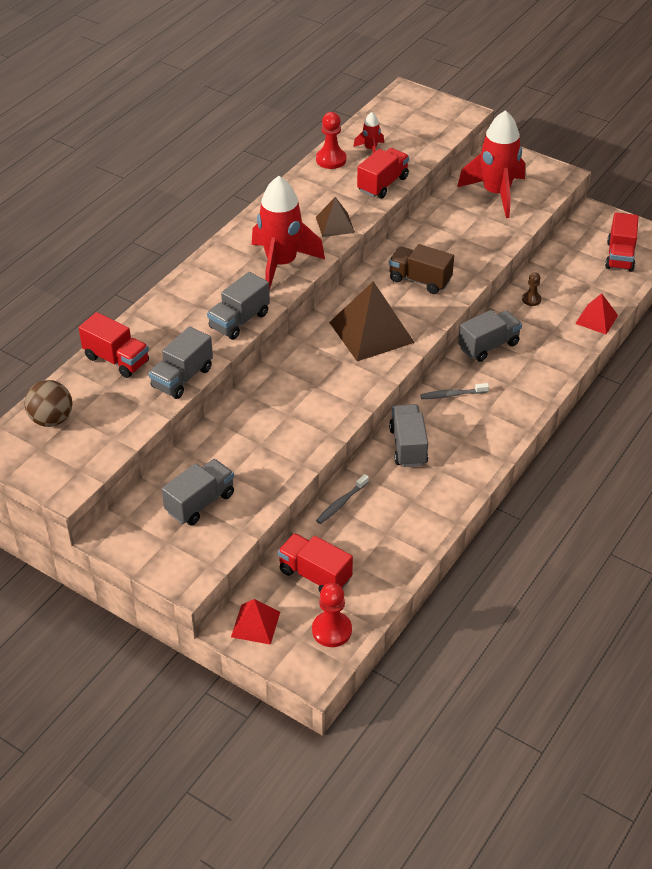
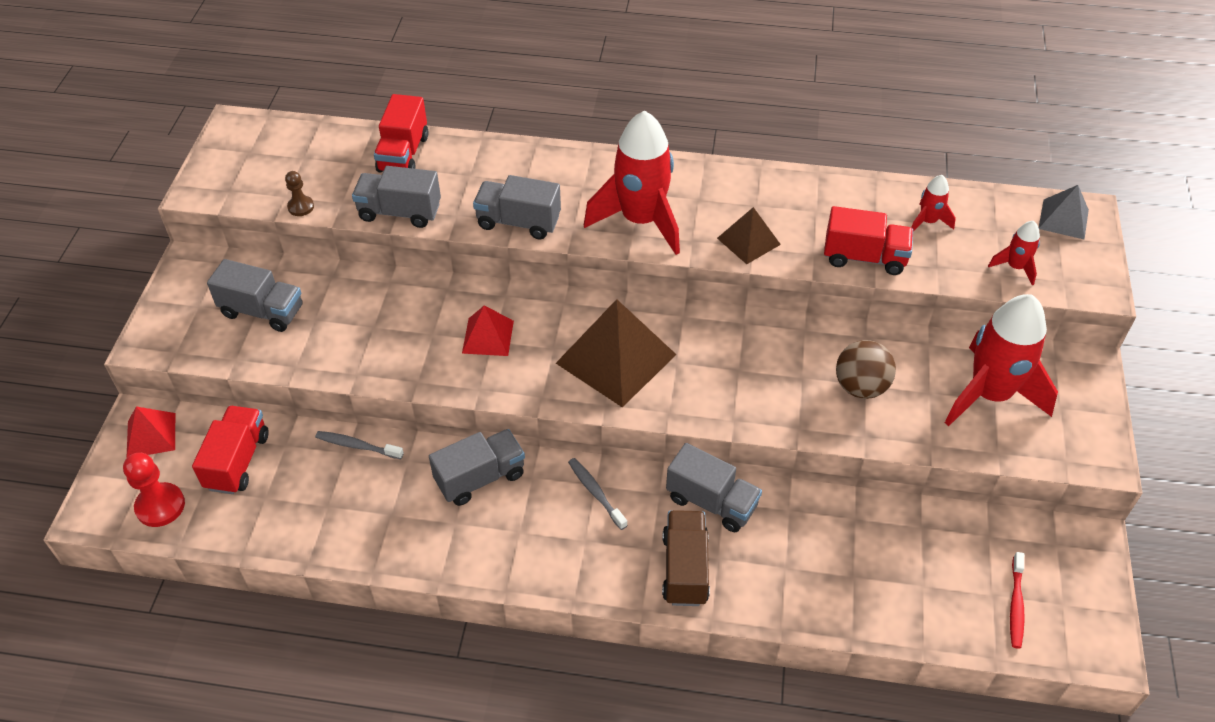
camera: 65 degrees right, 5 degrees up
(52, 419) = (292, 144): brown ball -> brown ball (860, 387)
(331, 160) = (875, 193): red pawn -> none
(404, 101) = (1063, 219): none -> grey pyramid
(420, 280) = (745, 372): brown truck -> brown truck (685, 569)
(430, 133) = (1015, 267): none -> red rocket
(531, 299) = (838, 521): brown pawn -> brown pawn (301, 207)
(596, 319) = (850, 616): red pyramid -> red pyramid (488, 337)
(620, 256) = (1016, 605): red truck -> red toothbrush

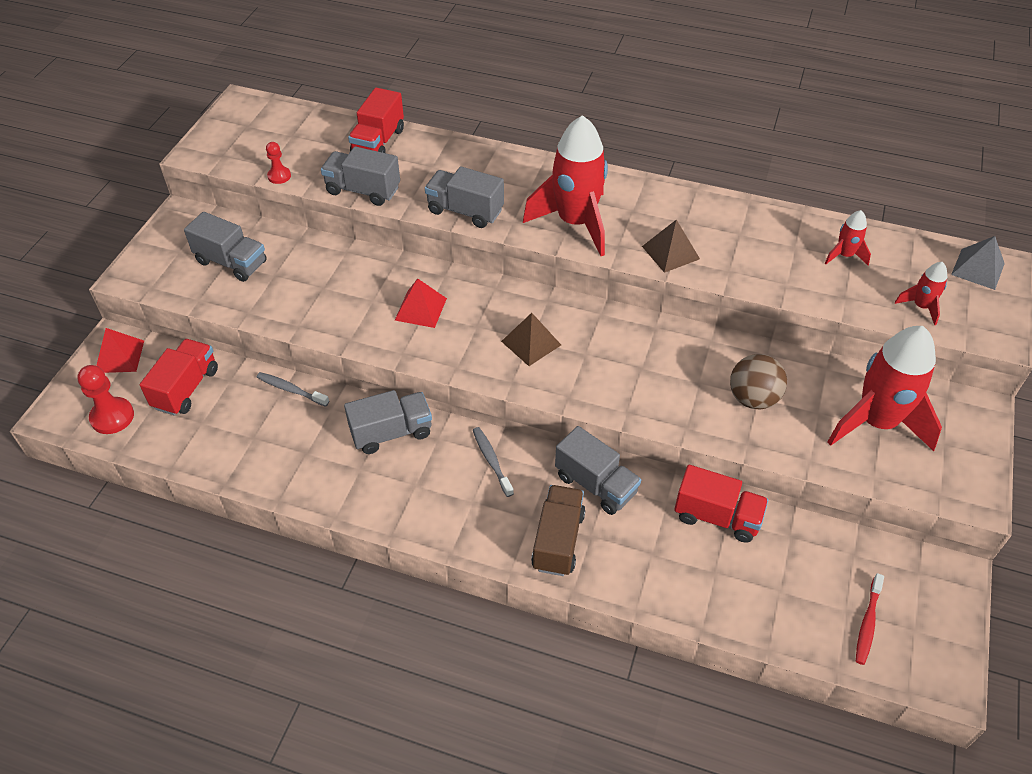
camera: 10 degrees right, 0 degrees up
(301, 207) = (279, 176): brown pawn -> red pawn
(616, 358) = (531, 343): brown pyramid -> brown pyramid, size x0.54
(864, 257) = (776, 280): red truck -> red truck (717, 516)

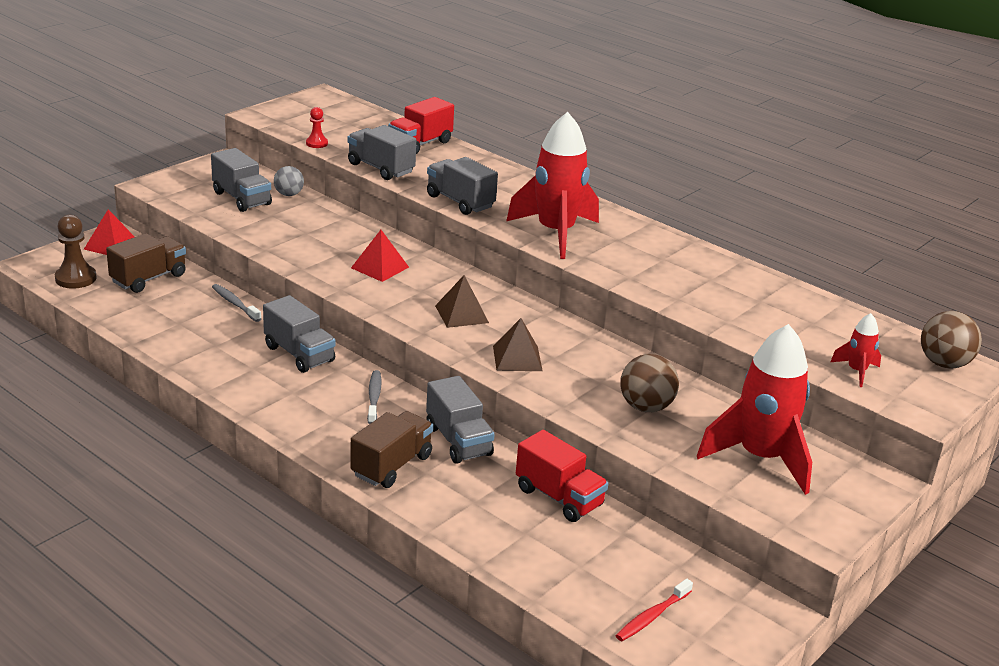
camera: 20 degrees right, 20 degrees down
(112, 417) = (75, 278): red pawn -> brown pawn
(186, 388) = (148, 278): red truck -> brown truck
(273, 240) = (289, 194): none -> grey ball
(391, 432) = (299, 354): grey truck -> grey truck turned 45 degrees clockwise
(670, 252) = (630, 273): brown pyramid -> brown pyramid (517, 358)
(844, 255) = (806, 319): red rocket -> none
(977, 269) = (944, 363): grey pyramid -> brown ball

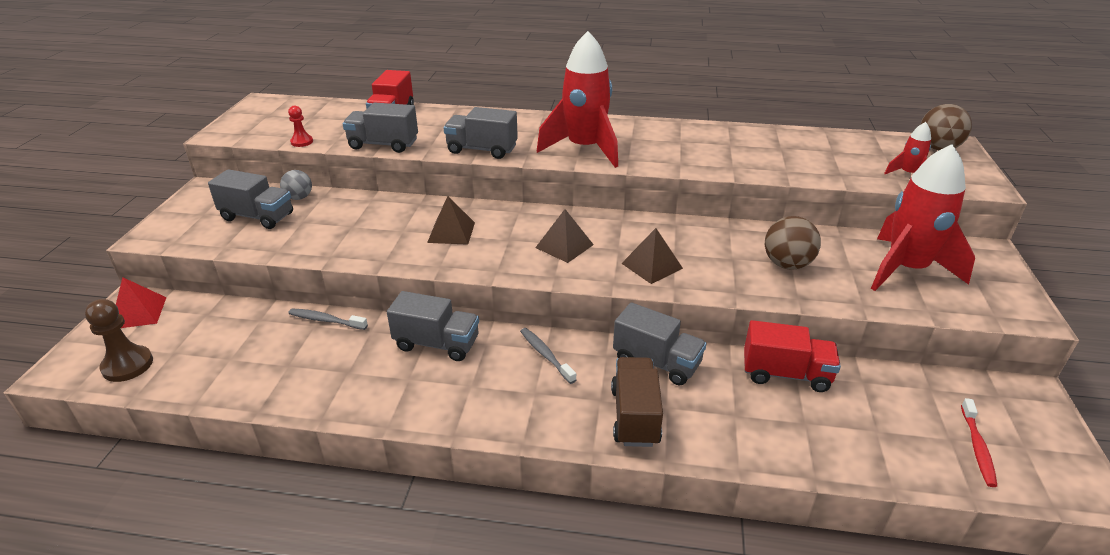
camera: 30 degrees left, 5 degrees up
(148, 278) = (212, 331): brown truck -> none
(380, 267) = (451, 232): red pyramid -> brown pyramid

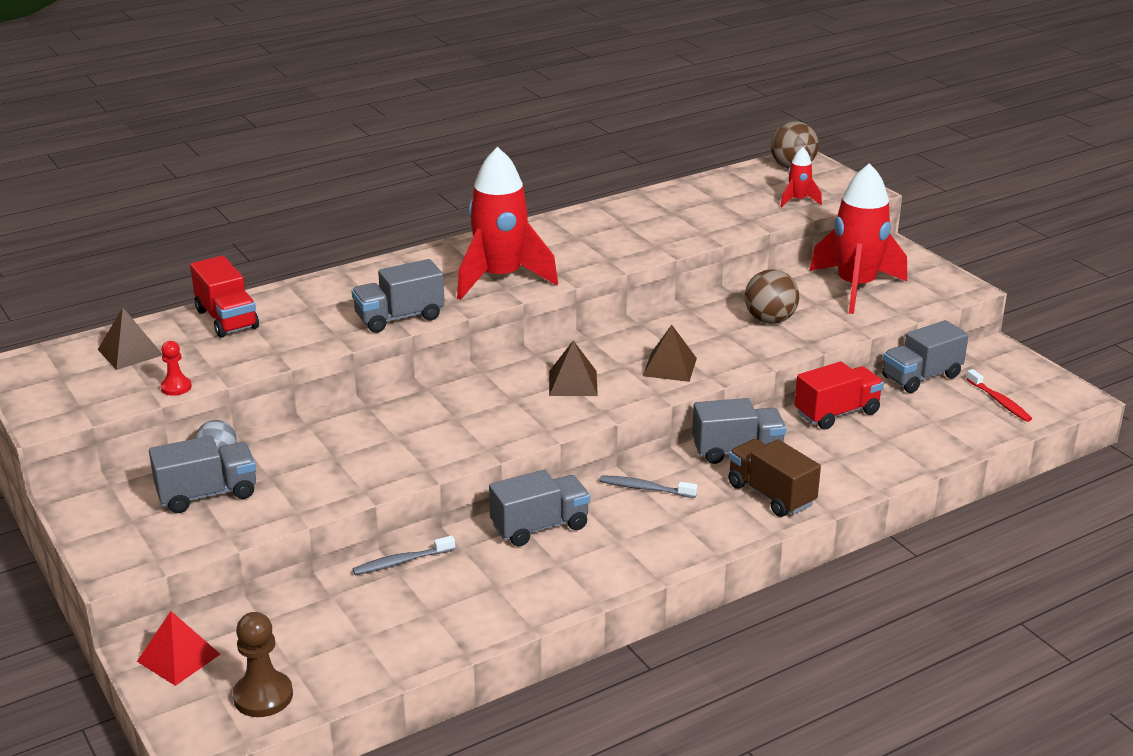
camera: 40 degrees left, 5 degrees down
(383, 144) = (281, 353): grey truck -> grey truck (921, 377)
(451, 232) = (448, 417): brown pyramid -> brown pyramid (130, 352)

